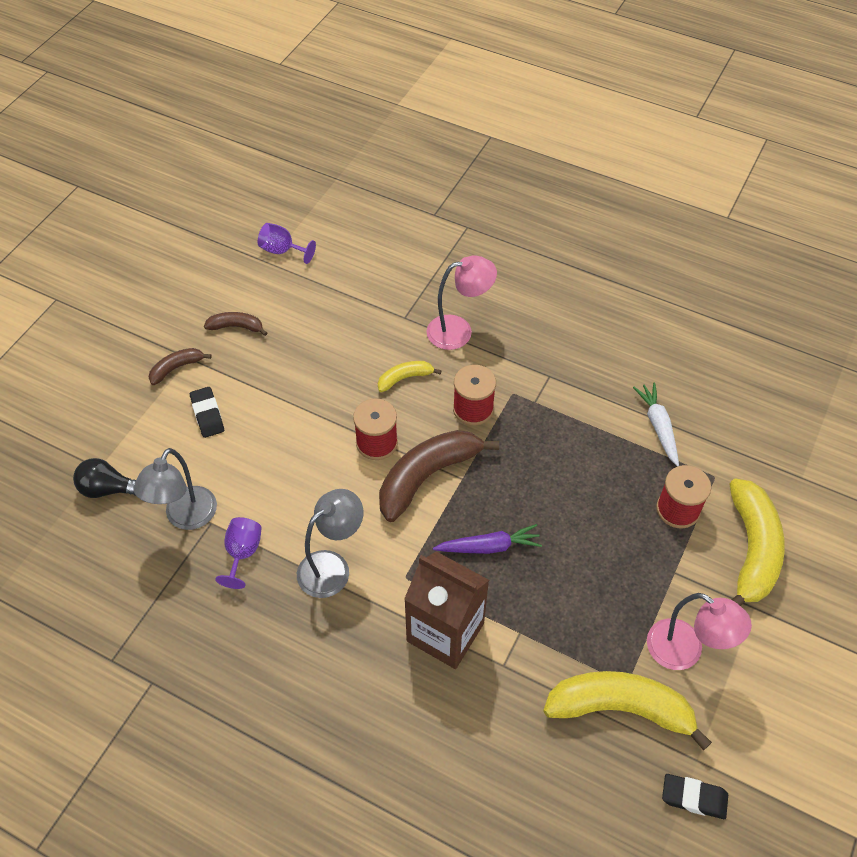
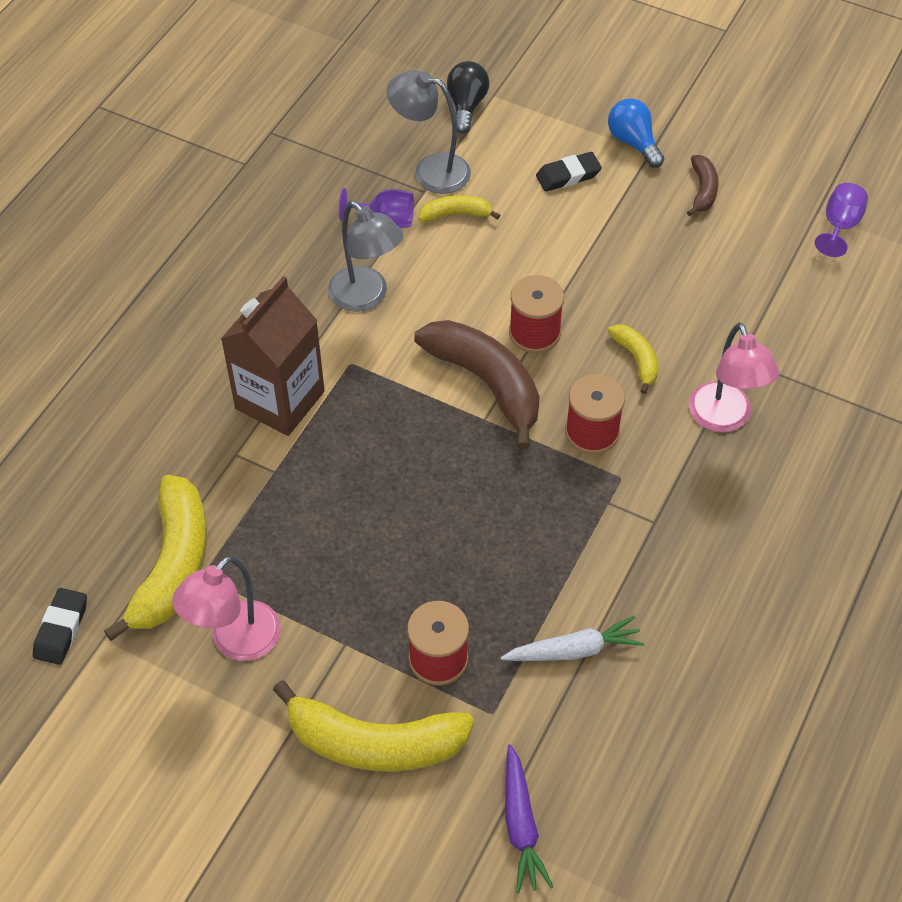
camera: 90 degrees right, 0 degrees up
(176, 368) = (633, 142): brown banana -> blue light bulb
(242, 498) = (455, 214): none -> yellow banana
(489, 547) = (387, 444): purple carrot -> purple carrot (521, 825)

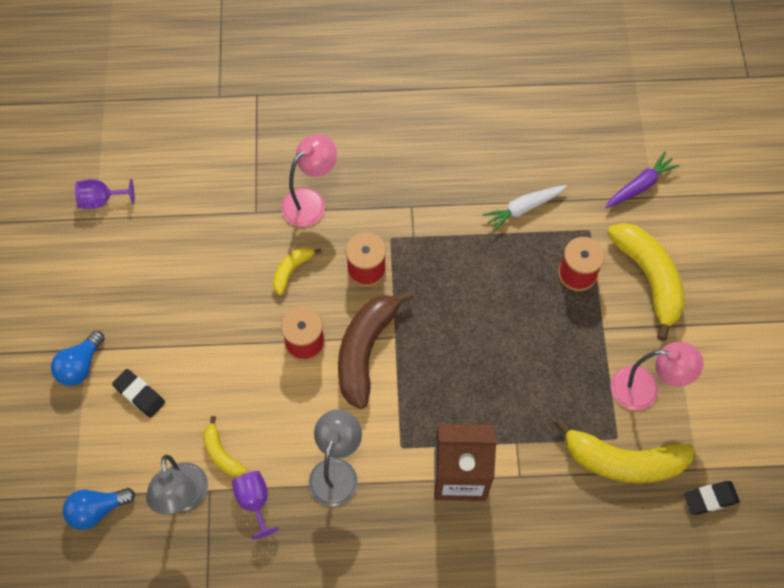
camera: 120 degrees left, 10 degrees up
(173, 565) = (623, 461): yellow banana -> yellow banana turned 150 degrees counterclockwise
(466, 106) = (97, 510): black light bulb -> blue light bulb
(574, 650) = (523, 208): white carrot -> white carrot turned 75 degrees counterclockwise
(702, 190) = (109, 297): brown banana -> none

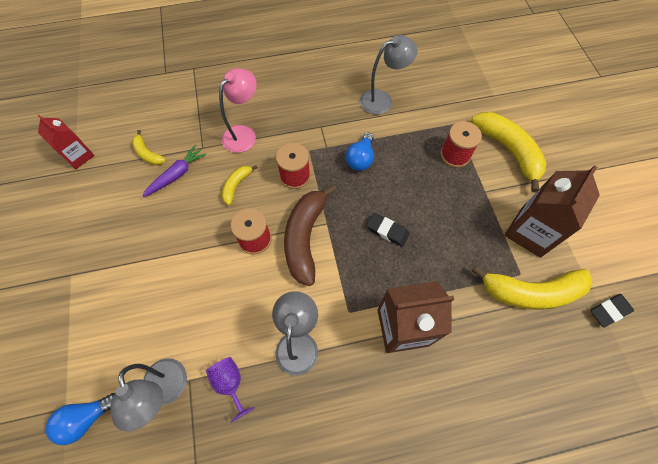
camera: 10 degrees left, 0 degrees up
(80, 365) = (66, 289): blue light bulb -> blue light bulb (360, 159)
(101, 200) = (79, 156): purple goblet -> red carton
(139, 394) = (119, 305): black eraser -> black eraser (387, 231)
(221, 453) = (196, 345): yellow banana -> yellow banana (148, 154)
(500, 180) = (382, 99): none -> grey lamp
(523, 208) = (404, 116): white carrot -> none
(640, 186) = (482, 89): purple carrot -> purple carrot (177, 175)
(645, 389) = (530, 232): pink lamp -> brown carton

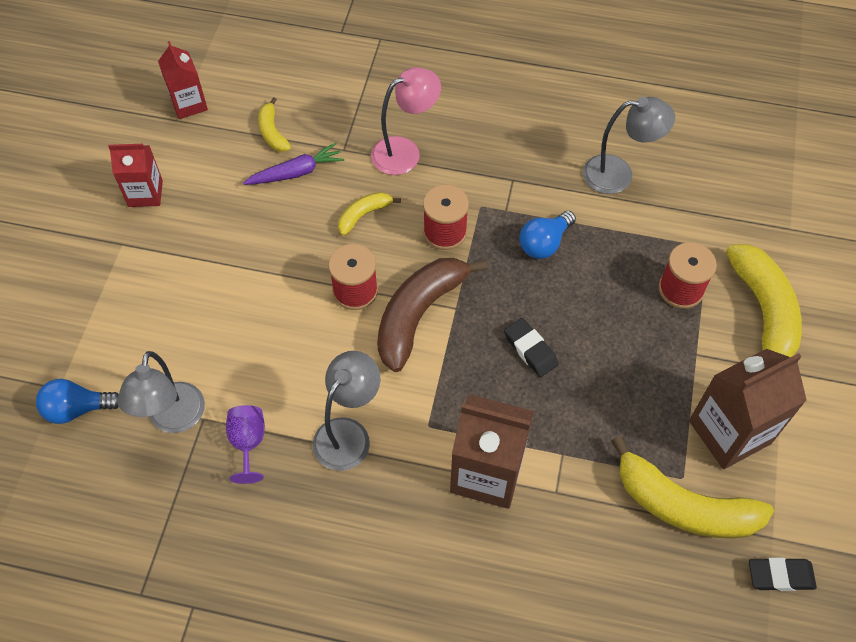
camera: 25 degrees right, 5 degrees down
(73, 231) = (145, 193): none -> red carton

